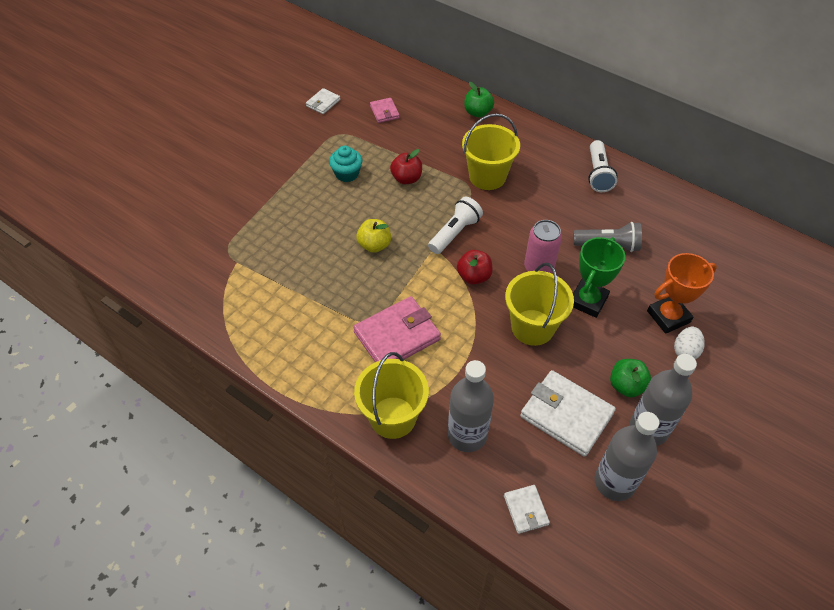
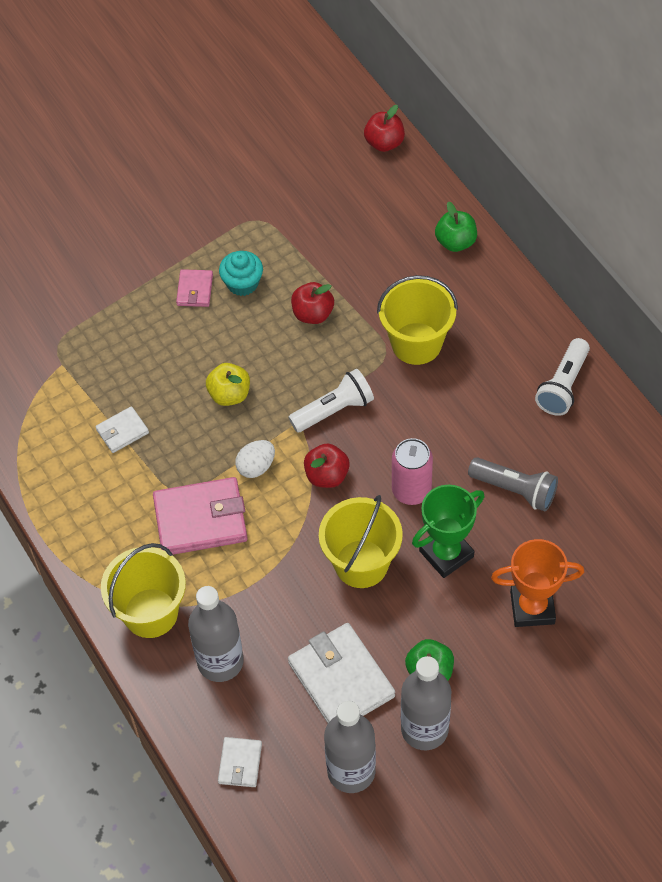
camera: 25 degrees right, 5 degrees up
(323, 103) = (261, 165): white wallet -> white wallet (122, 431)
(384, 112) = (333, 204): pink wallet -> pink wallet (195, 290)
(399, 71) = (384, 143): none -> red apple
(685, 351) = (525, 656): white egg -> white egg (256, 467)

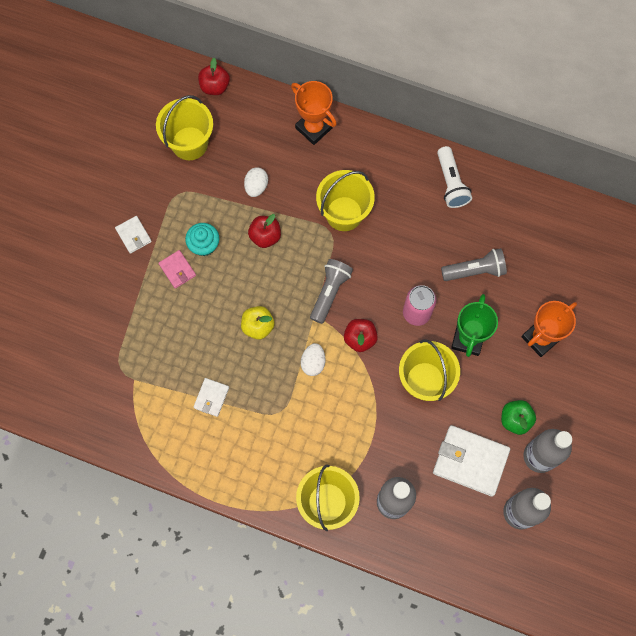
camera: 40 degrees left, 15 degrees up
(200, 520) = (308, 421): pink wallet -> none
(240, 763) = (455, 555): white wallet -> white wallet (133, 235)
(311, 180) = (189, 143): none -> yellow bucket
(334, 410) = (330, 292): white flashlight -> grey flashlight
(345, 261) = (256, 186): none -> white egg
(455, 242) = (314, 128): green apple -> orange trophy

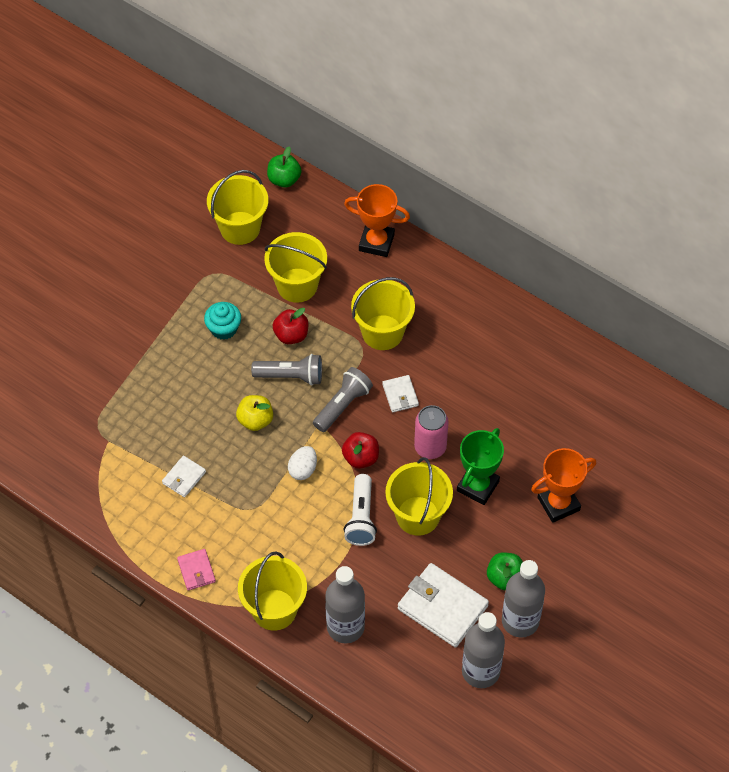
camera: 15 degrees right, 15 degrees down
(133, 235) = (153, 303): white wallet -> white wallet (400, 395)
(177, 270) = (188, 346): pink wallet -> pink wallet (196, 571)
(215, 86) = (284, 179): red apple -> green apple
(256, 186) = (297, 285): white egg -> yellow bucket
(314, 128) = (376, 242): orange trophy -> orange trophy turned 45 degrees counterclockwise
(451, 183) = (508, 329): white flashlight -> white flashlight (361, 517)
(475, 270) = (507, 420): grey flashlight -> grey flashlight (290, 376)

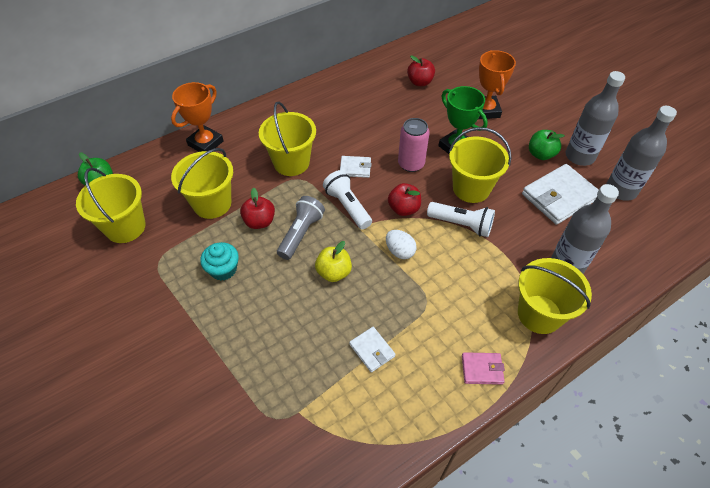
camera: 70 degrees left, 5 degrees down
(342, 405) = (348, 206): grey flashlight -> white flashlight
(579, 419) = (420, 82): none -> red apple

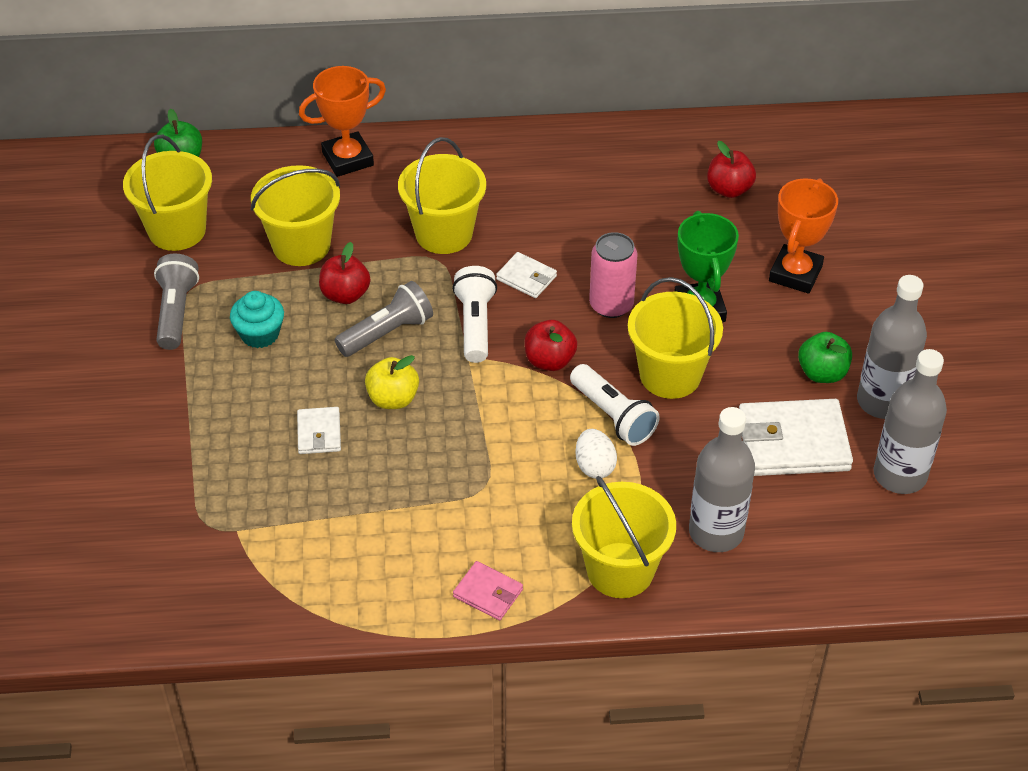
camera: 30 degrees right, 5 degrees down
(158, 280) = (176, 312): none -> grey flashlight
(372, 350) = (370, 508): white wallet -> white wallet (319, 433)
(399, 251) = (499, 412): white egg -> white egg (594, 466)

